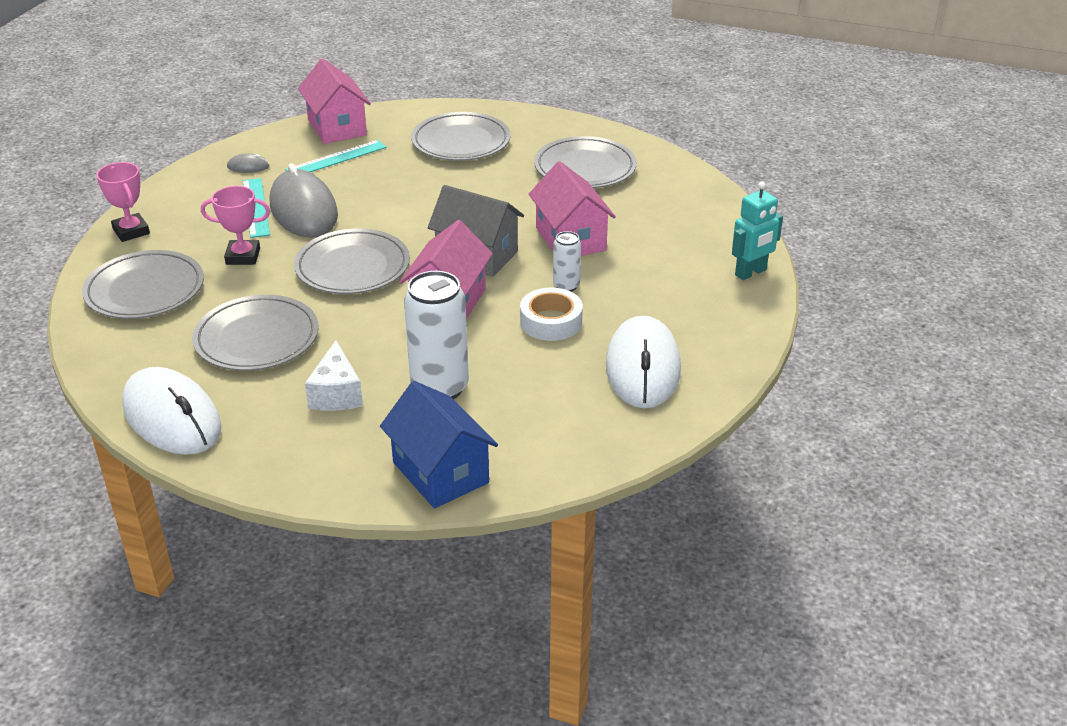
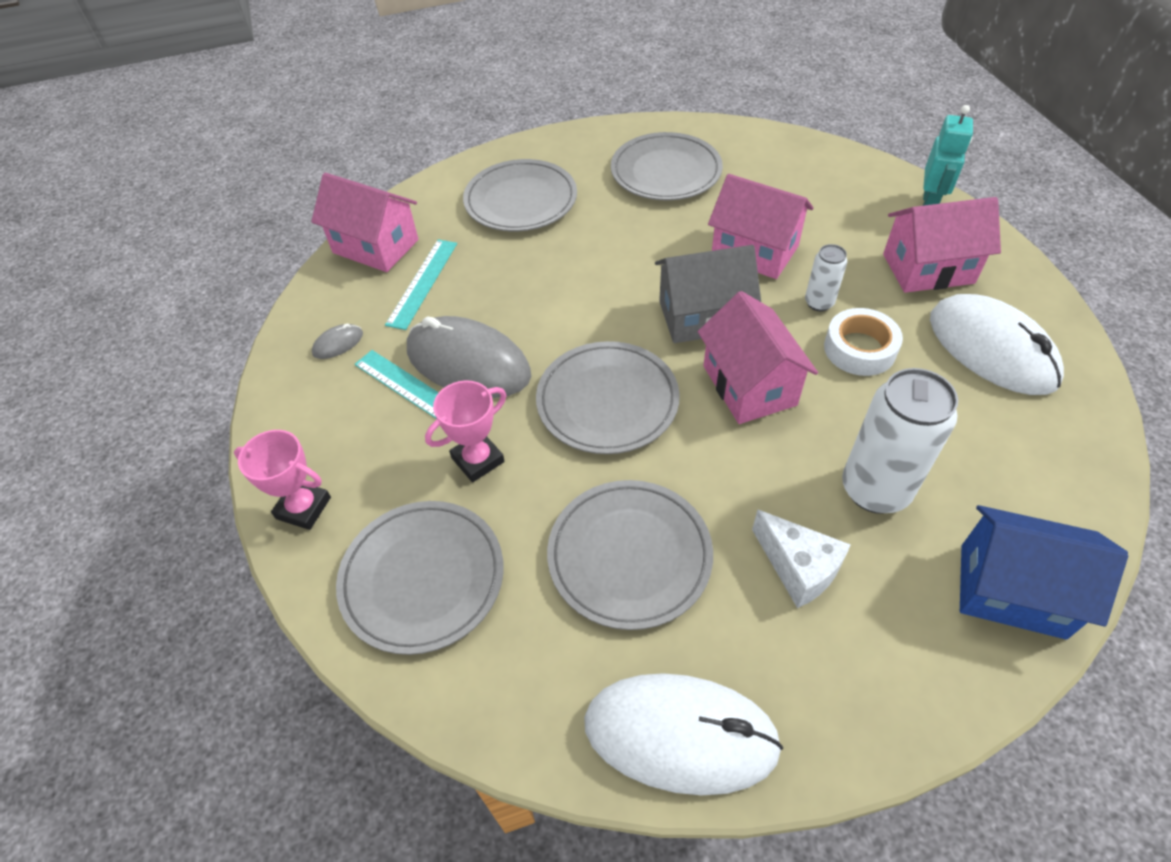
camera: 35 degrees left, 15 degrees up
(679, 306) = (928, 268): none -> pink house

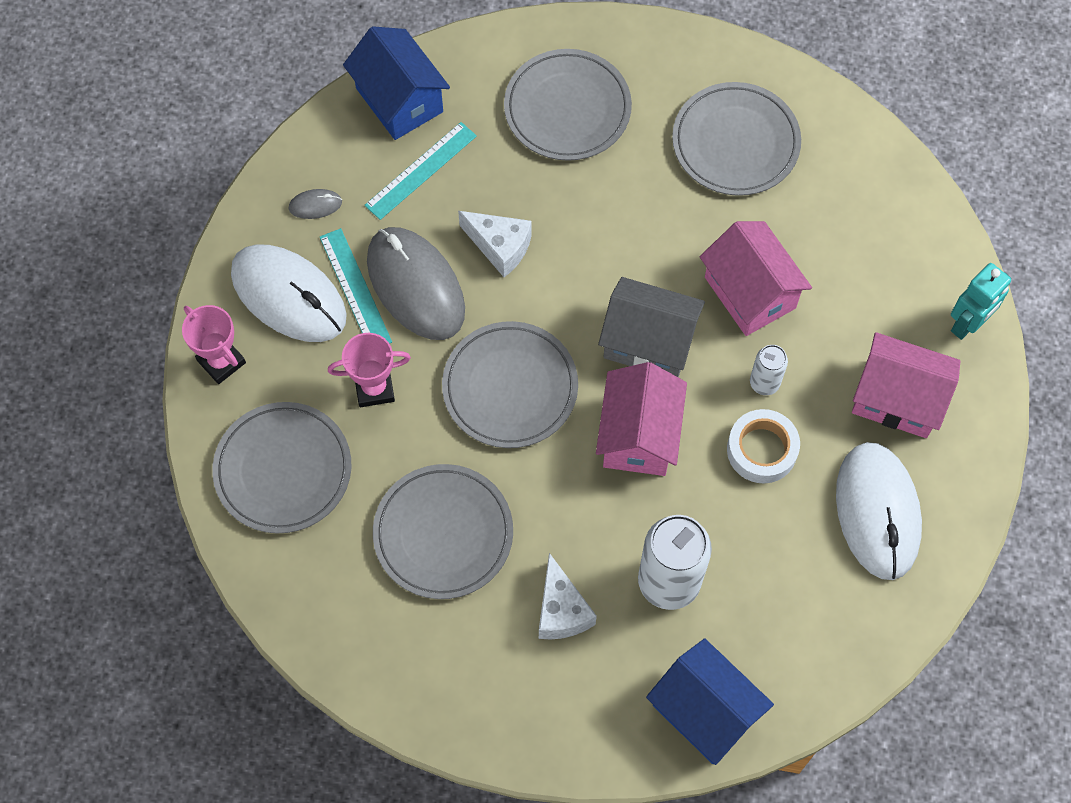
camera: 25 degrees right, 15 degrees up
(375, 246) = (399, 100): pink house -> blue house
(526, 305) = (500, 247): none -> white cheese
(680, 734) = (398, 677): white mouse -> white mouse (289, 296)

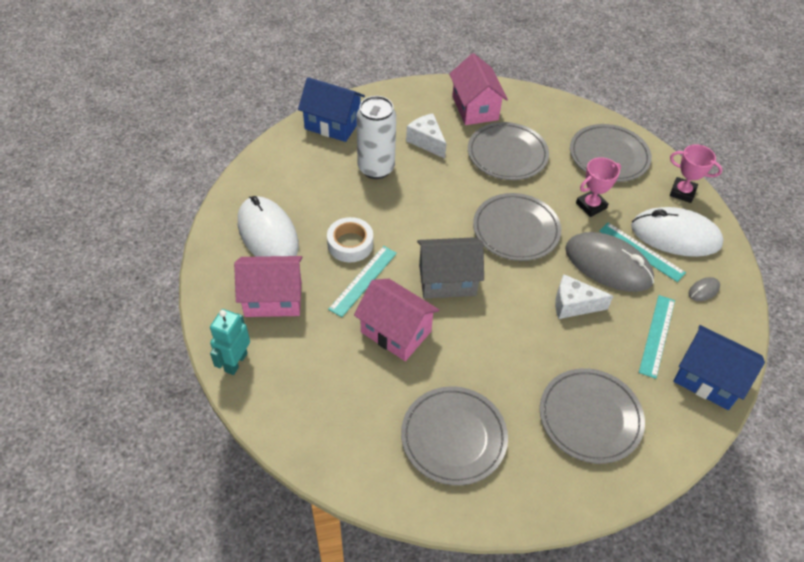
camera: 155 degrees right, 15 degrees down
(639, 435) = (427, 229): pink house -> pink house (475, 108)
(764, 383) = (363, 280): white can -> turquoise ruler

